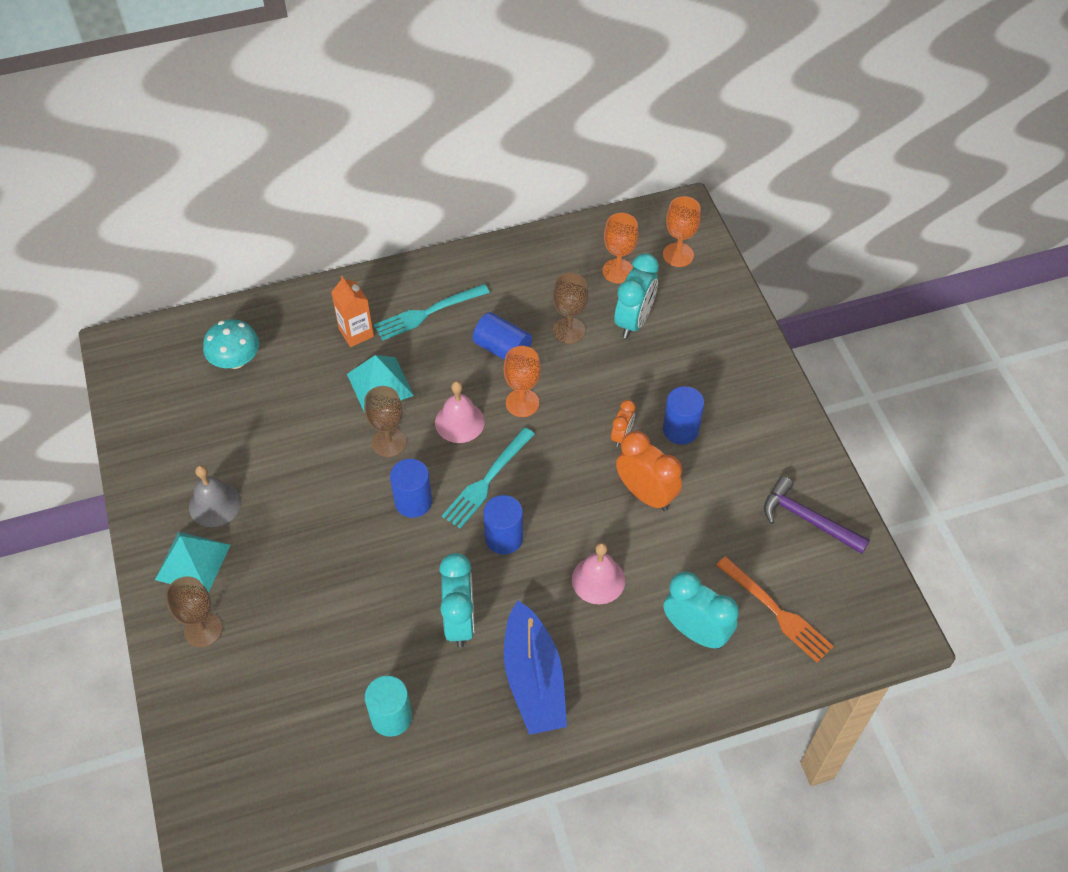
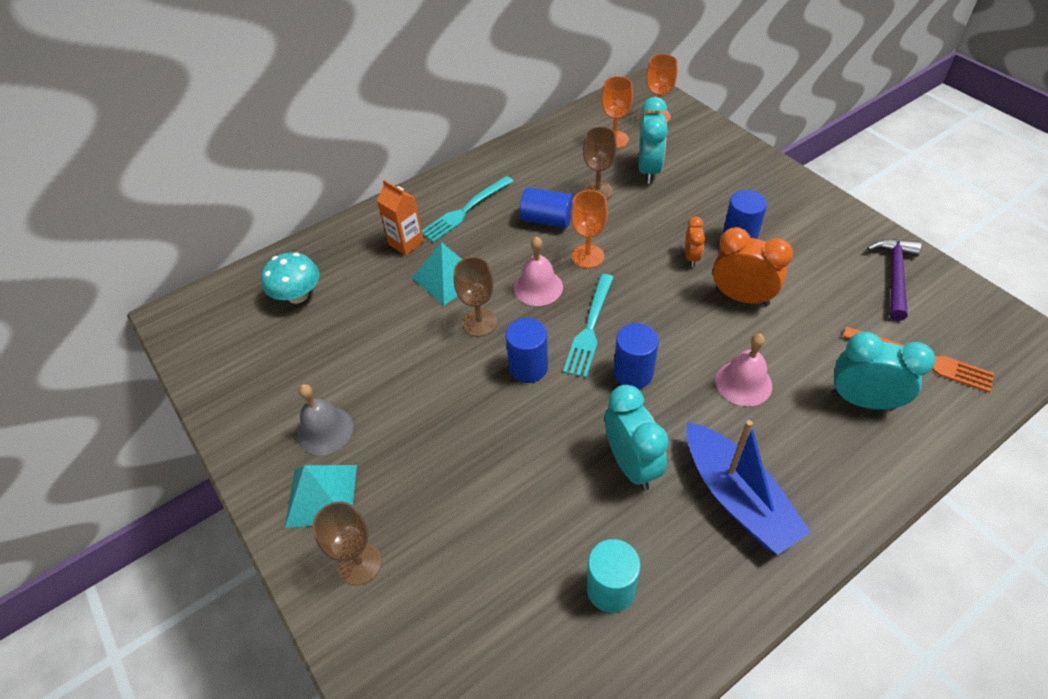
camera: 15 degrees left, 5 degrees down
(807, 519) = (894, 276): purple hammer -> purple hammer turned 90 degrees clockwise

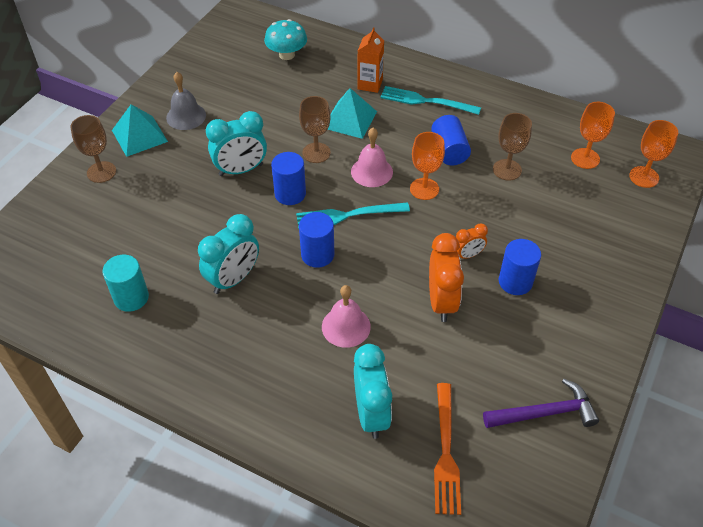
camera: 60 degrees right, 0 degrees up
(649, 170) = (561, 194): turquoise clock -> turquoise clock (241, 170)
(737, 497) = (233, 349): blue boat -> none

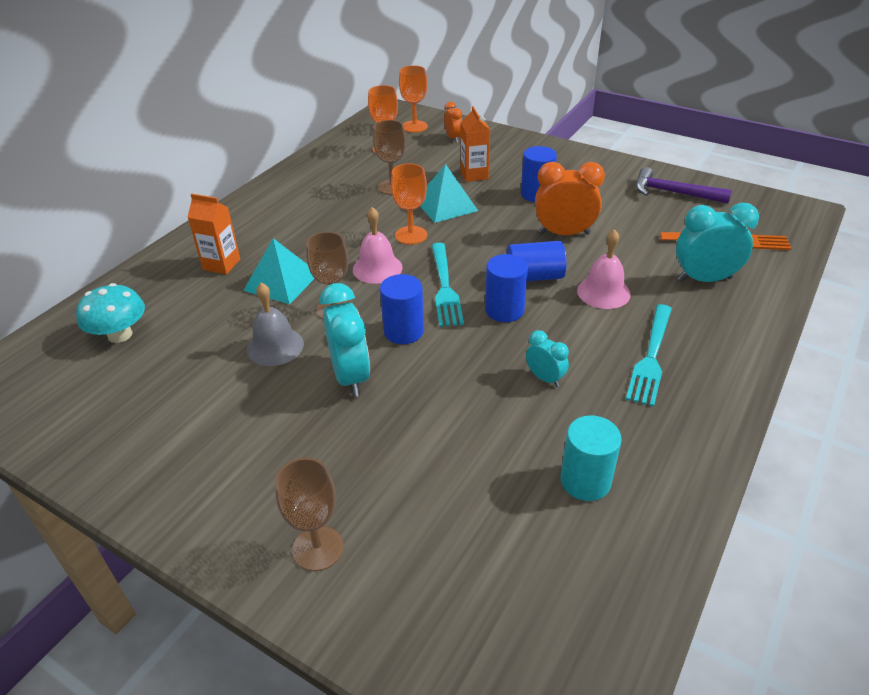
camera: 85 degrees left, 10 degrees down
(139, 136) = (240, 501): turquoise pyramid -> turquoise pyramid (446, 205)
(186, 116) = (213, 442): grey bell -> grey bell (275, 346)
(233, 279) = (545, 378): turquoise clock -> turquoise clock, size x0.55
(425, 101) = (270, 227): turquoise fork -> turquoise fork (651, 357)
(449, 151) = (356, 217): blue cylinder -> blue cylinder (534, 276)
(468, 255) = (504, 216): orange clock -> orange clock (453, 138)
(545, 230) = (474, 175): none -> orange carton
(545, 413) = (673, 193): purple hammer -> purple hammer turned 60 degrees counterclockwise

